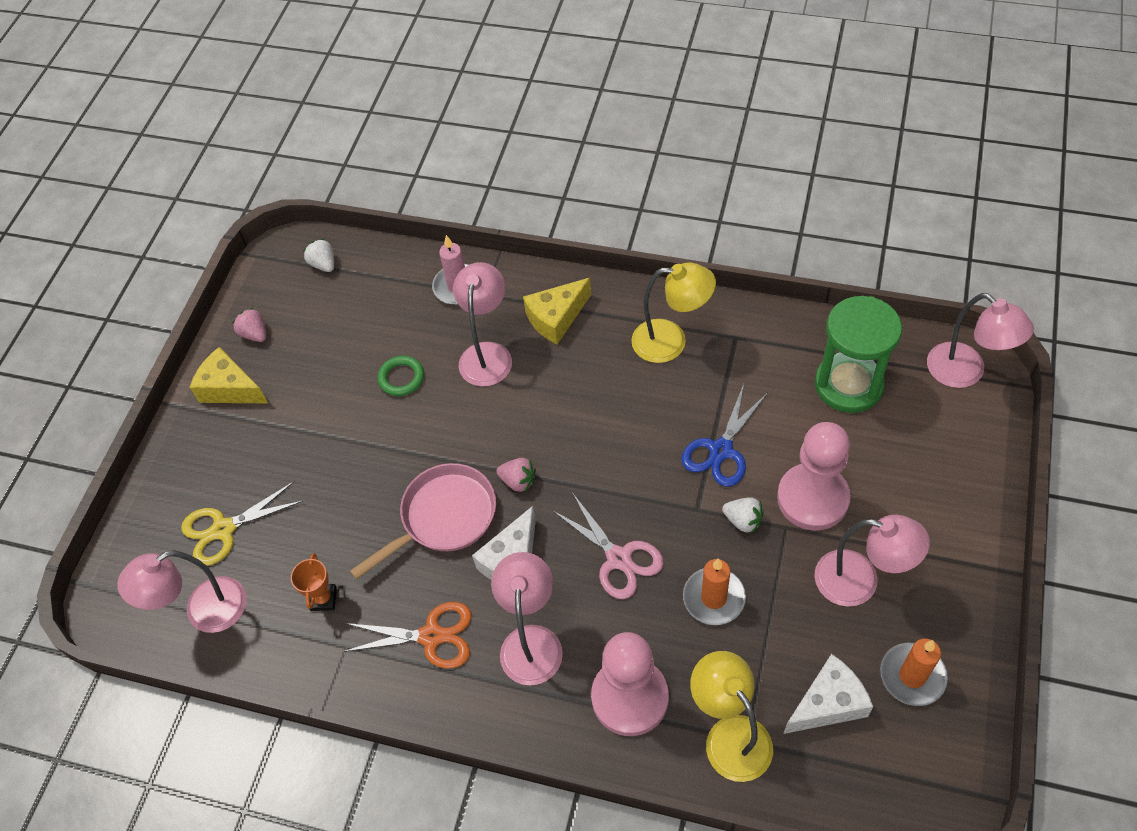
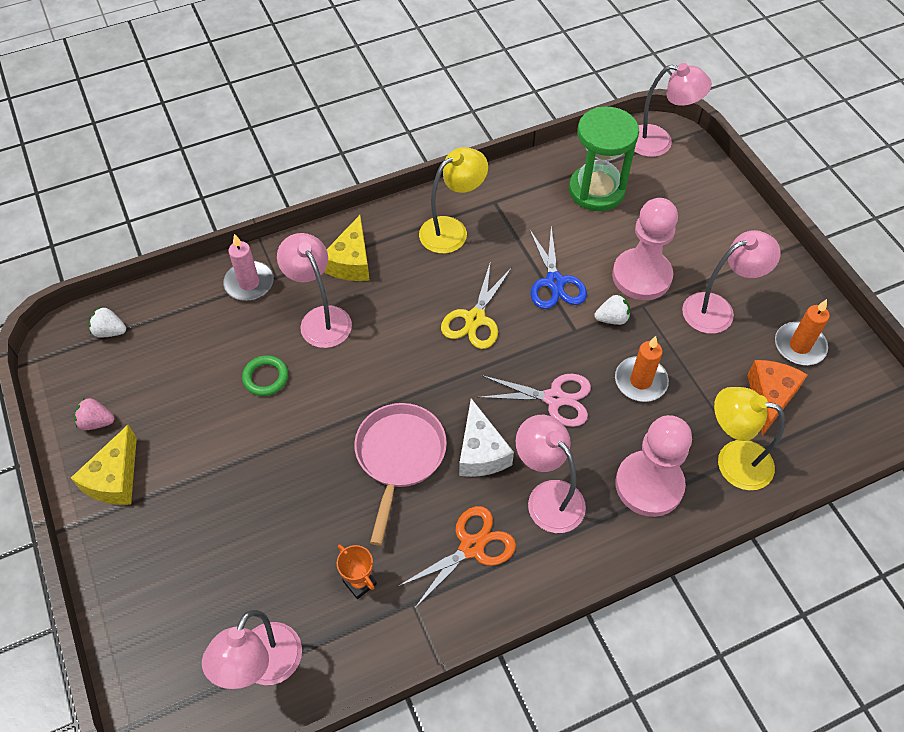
camera: 45 degrees left, 0 degrees up
(223, 529) = (219, 592): yellow scissors -> yellow scissors (475, 319)
(230, 388) = (115, 479): yellow cheese -> yellow cheese turned 60 degrees counterclockwise
(518, 481) = (432, 393): pink strawberry -> none
(828, 703) = (769, 397): white cheese -> orange cheese

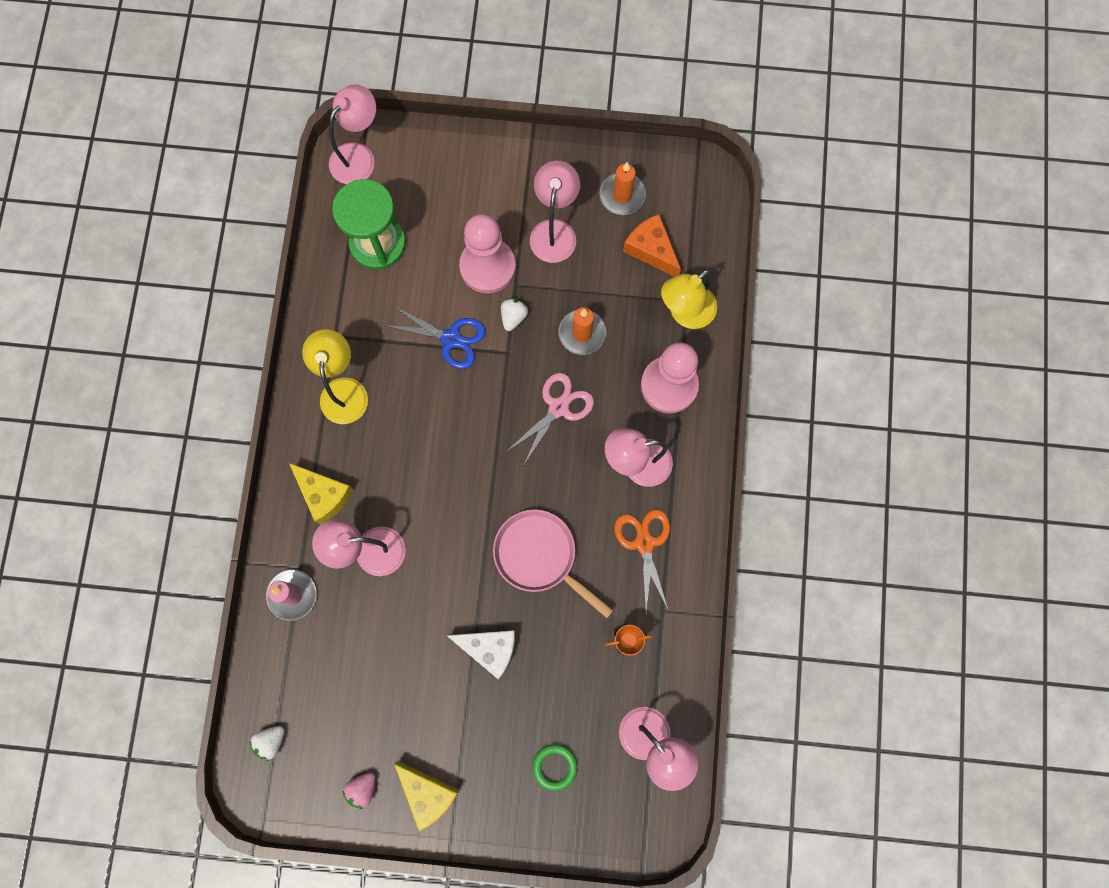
camera: 60 degrees left, 20 degrees up
(266, 377) = (402, 626): green ring -> green ring (555, 767)
(475, 319) = (448, 424): yellow scissors -> none
(480, 452) = (571, 491): white cheese -> white cheese (489, 649)

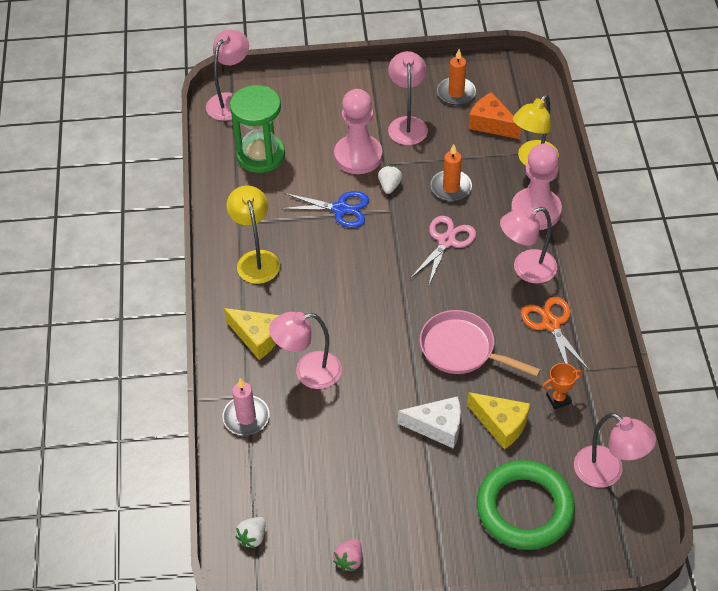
camera: 10 degrees left, 25 degrees down
(427, 794) = (412, 552): yellow cheese -> yellow cheese (501, 424)
(555, 767) = (524, 508): green ring -> green ring, size x2.28

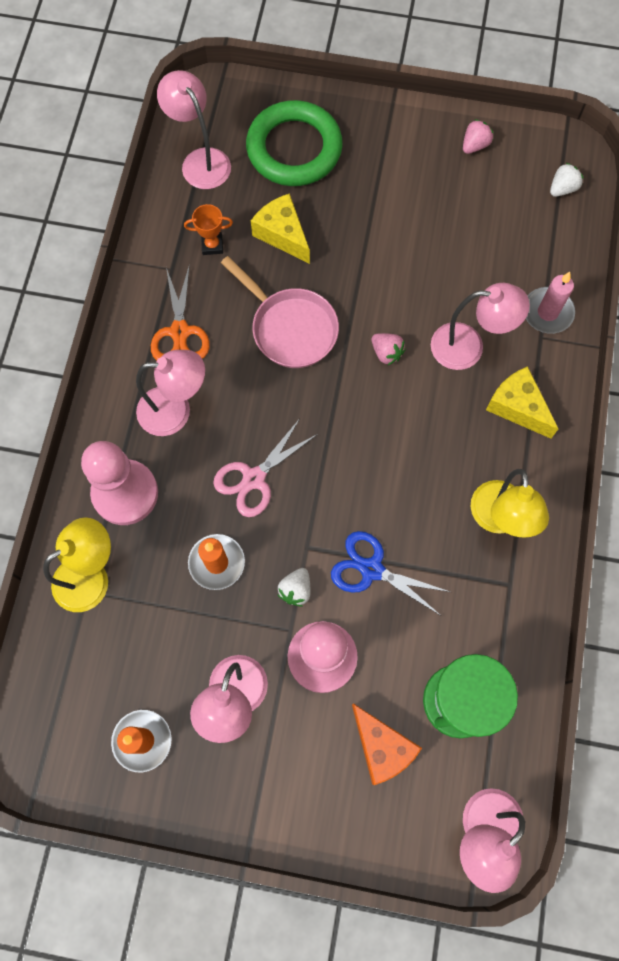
camera: 165 degrees left, 20 degrees up
(375, 350) = (386, 353): none -> pink strawberry
(437, 427) = (348, 248): white cheese -> none
(491, 124) = (117, 662): orange cheese -> orange cheese (382, 747)

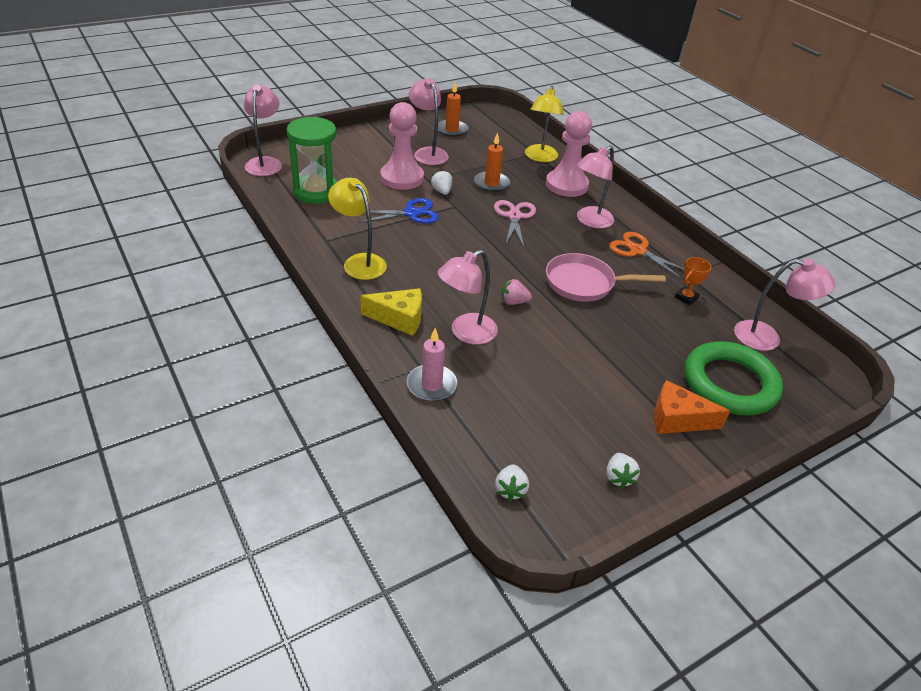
camera: 135 degrees right, 30 degrees down
(282, 234) = (658, 327): yellow cheese -> none
(382, 747) = (341, 166): orange cheese -> orange cheese (677, 419)
(474, 145) = (618, 477): pink strawberry -> white strawberry

